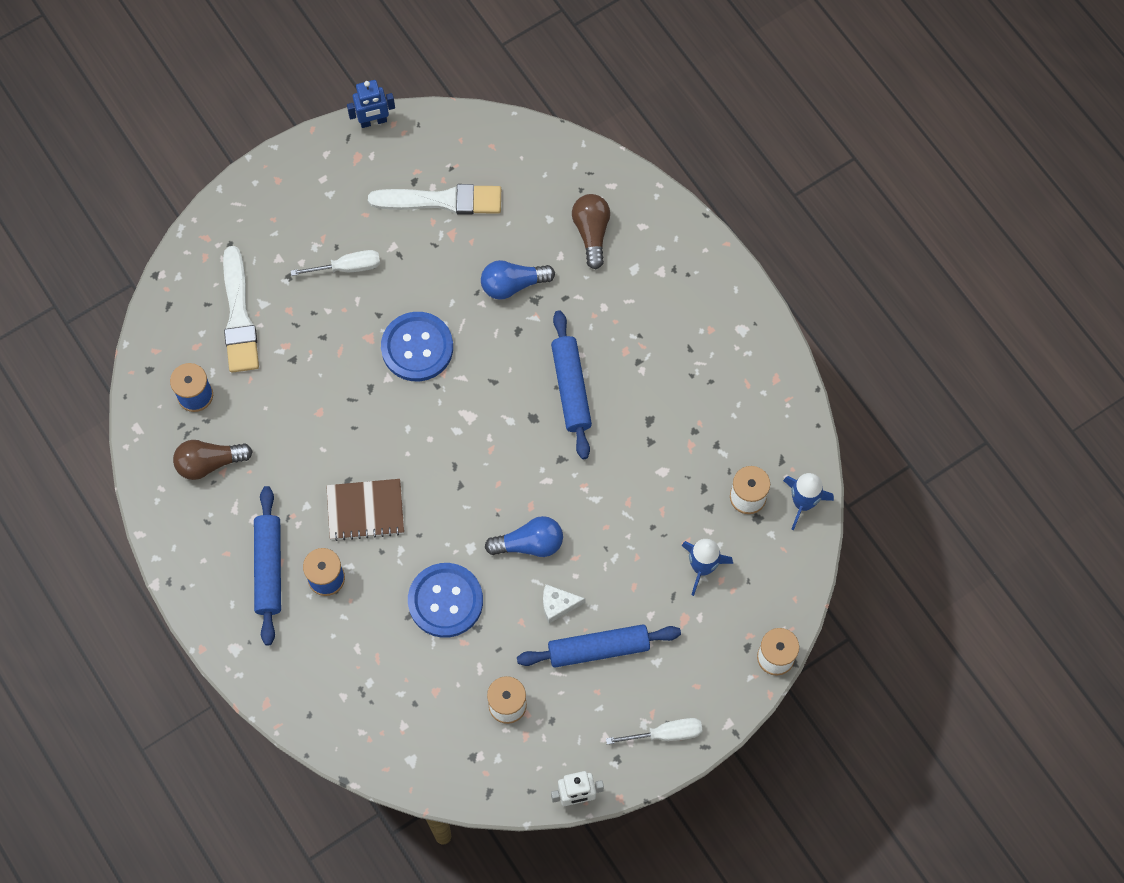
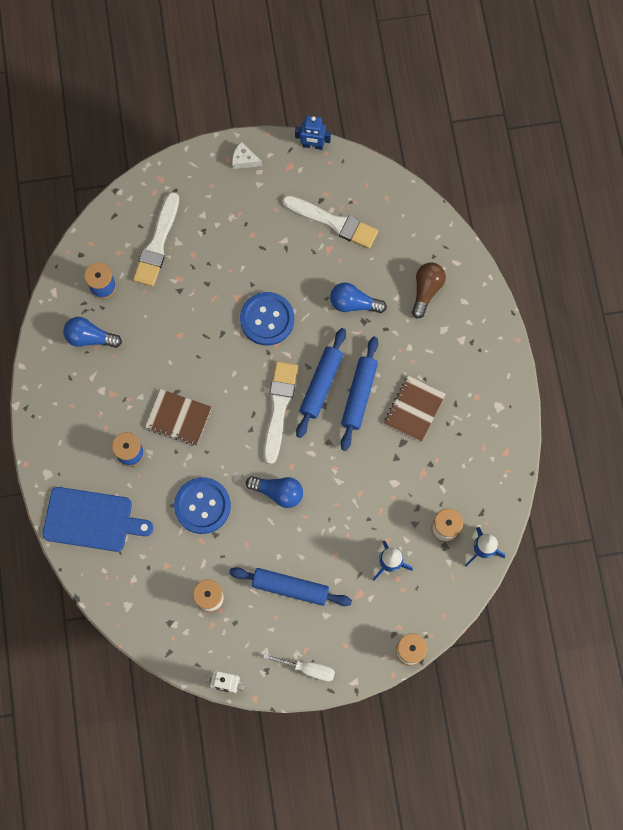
camera: 25 degrees right, 5 degrees up
(209, 463) = (90, 338): brown light bulb -> blue light bulb
(269, 568) = (95, 429): blue rolling pin -> blue rolling pin (321, 385)
(317, 678) = (91, 519): none -> blue cutting board
(347, 267) = (246, 242): white screwdriver -> none
(482, 444) = (279, 407): none -> white brush
(558, 605) = (277, 544): white cheese -> white cheese (244, 160)
(644, 376) = (414, 409): none -> brown notebook

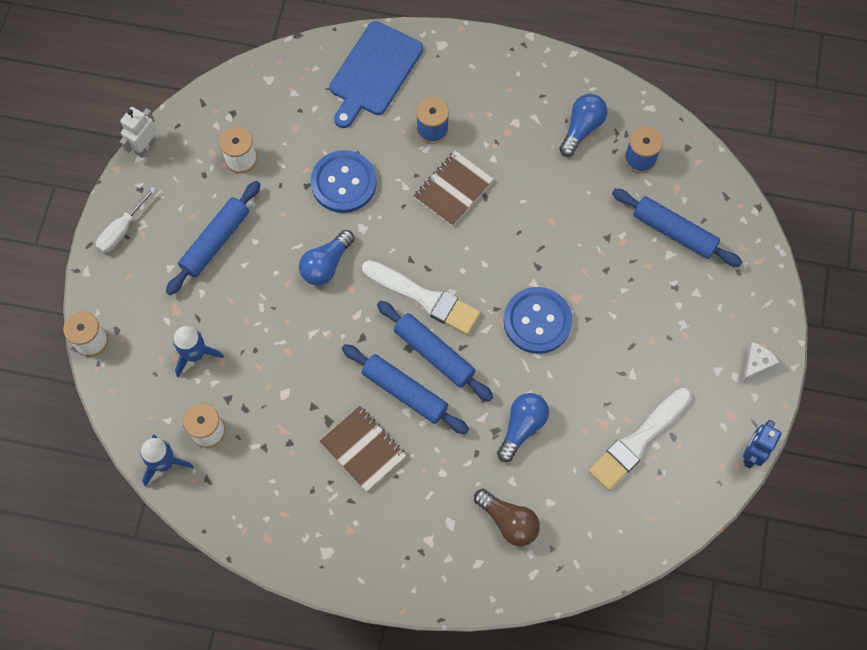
camera: 110 degrees right, 5 degrees down
(157, 244) = (674, 231): white brush -> blue rolling pin

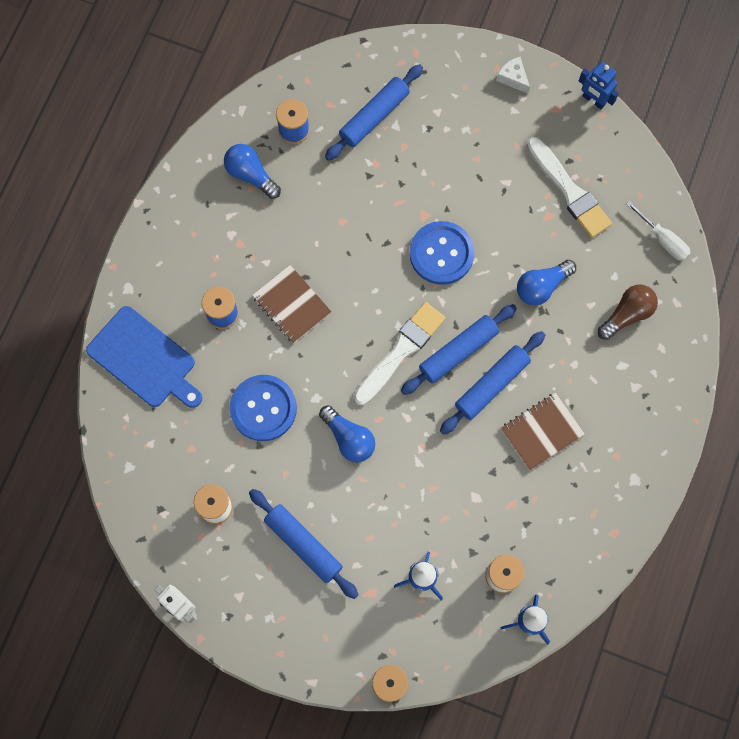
camera: 80 degrees left, 5 degrees up
(122, 230) = (272, 639): white screwdriver -> white screwdriver (662, 239)
(522, 427) = (542, 286): blue light bulb -> blue light bulb turned 75 degrees counterclockwise

